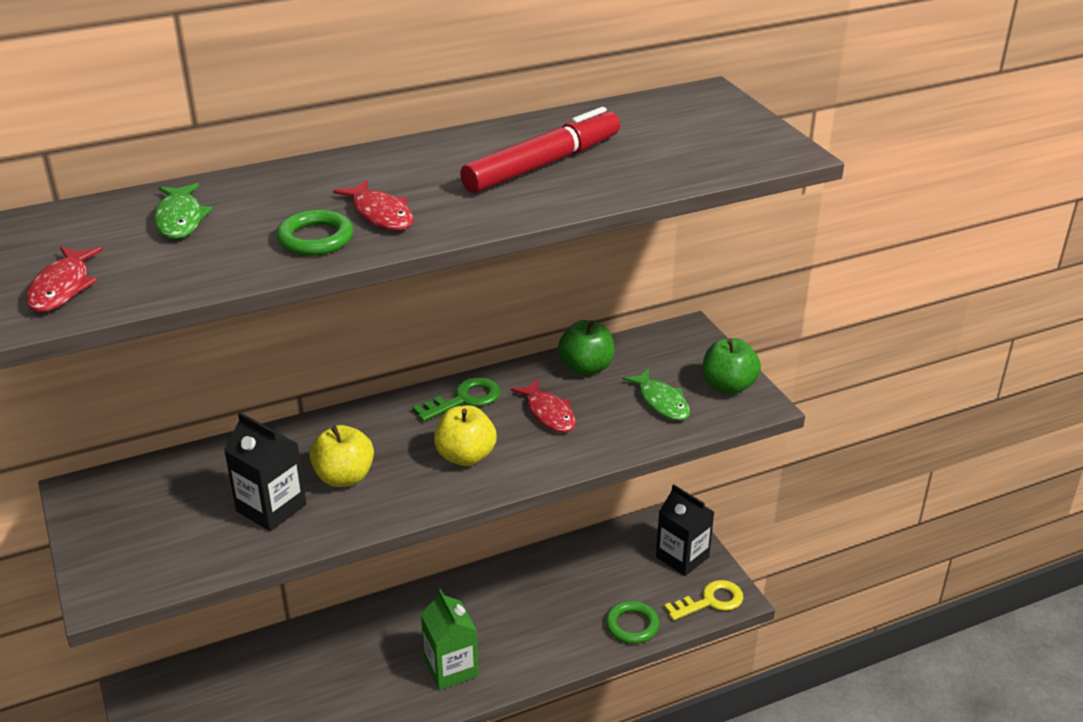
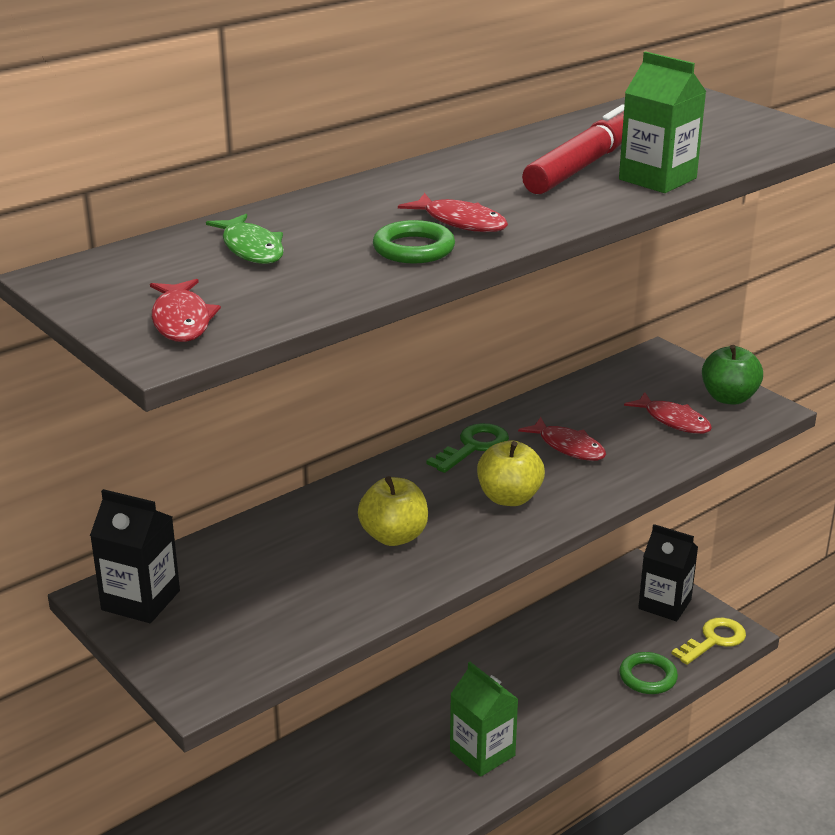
camera: 15 degrees left, 5 degrees down
(271, 508) = (333, 577): black carton -> black carton (141, 600)
(586, 367) = (579, 401): green apple -> none
(600, 188) = (657, 179): none -> green carton
(661, 402) = (673, 420): green fish -> red fish

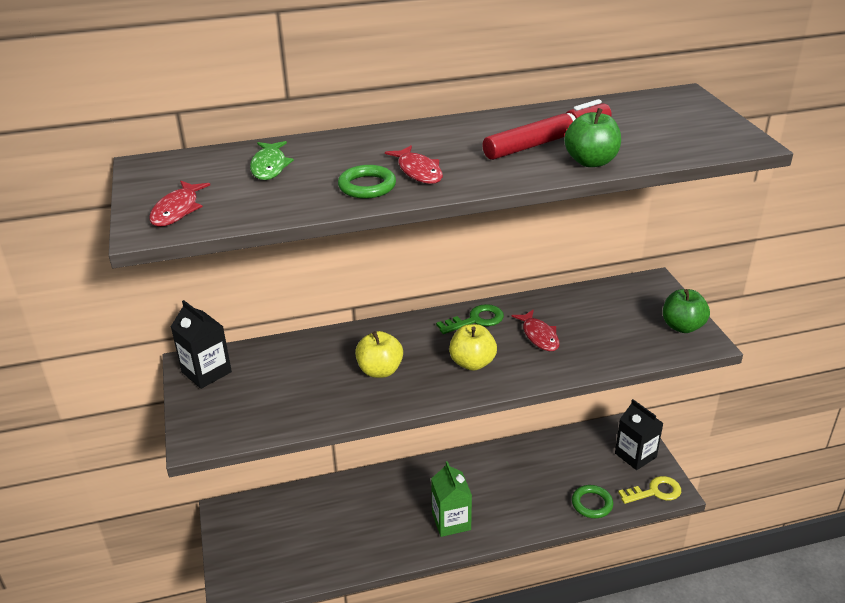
camera: 25 degrees right, 5 degrees up
(657, 179) = (591, 162): green carton -> green apple
(673, 420) = (628, 334): red fish -> none

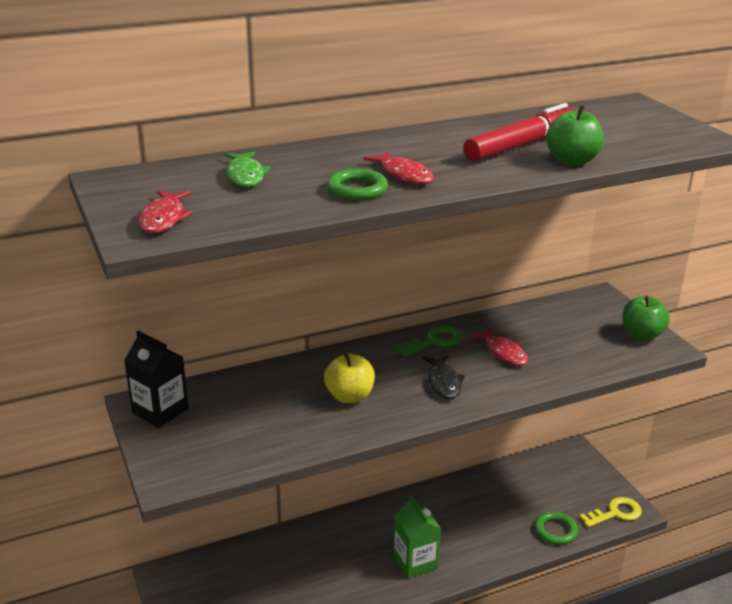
camera: 10 degrees left, 5 degrees down
(472, 363) = (444, 382): yellow apple -> black fish
(635, 455) = (587, 479): black carton -> none

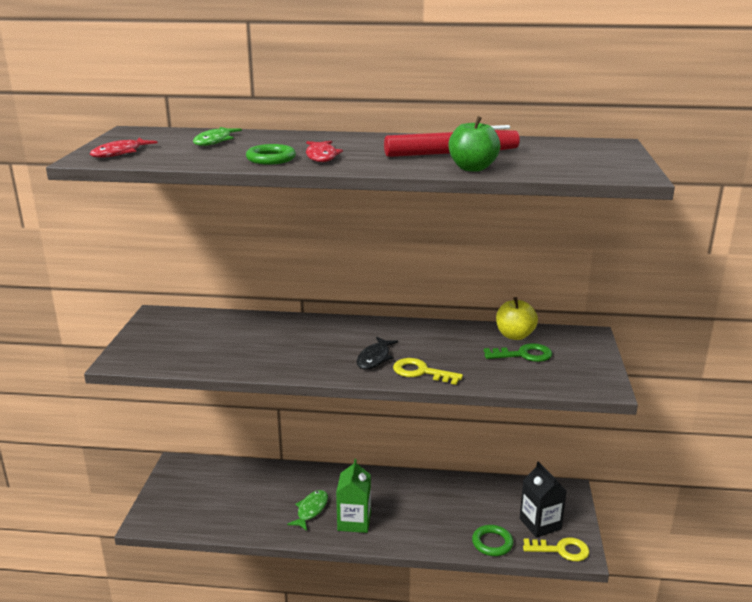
camera: 30 degrees right, 5 degrees down
(160, 411) = (162, 322): black carton -> black carton (540, 524)
(349, 396) = (294, 348): yellow apple -> yellow apple (514, 335)
(362, 567) = (311, 510): none -> green fish
(435, 341) = (402, 331): green key -> green key (523, 355)
(503, 352) = (449, 352): red fish -> none
(503, 384) = (421, 372): none -> yellow key
(641, 335) = (591, 372): green apple -> none

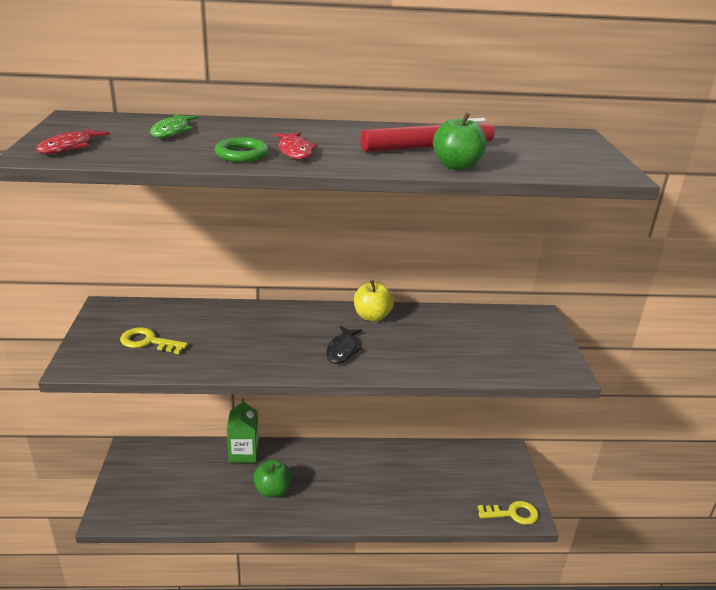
camera: 10 degrees left, 5 degrees up
(311, 510) = (272, 490): green fish -> green apple
(354, 521) = (316, 499): green carton -> green carton (244, 453)
(421, 372) = (391, 363): yellow key -> yellow key (148, 342)
(492, 543) = (449, 512): green ring -> none
(514, 335) = (470, 318): yellow apple -> yellow apple (372, 316)
(523, 355) = (484, 339): green key -> none
(540, 524) = (489, 488): black carton -> none

